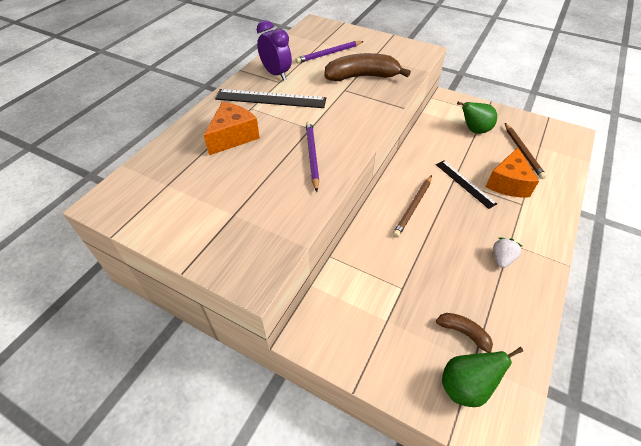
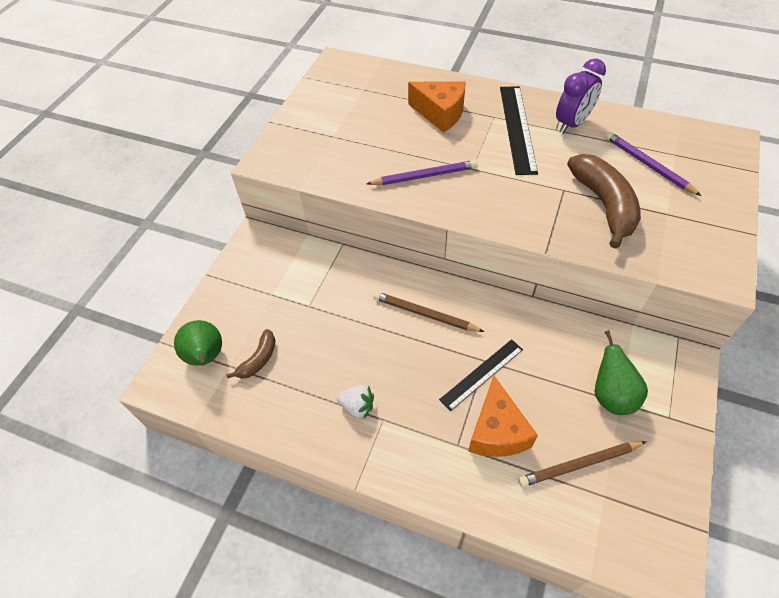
camera: 85 degrees right, 5 degrees up
(508, 183) = (496, 431): orange cheese -> orange cheese turned 105 degrees counterclockwise

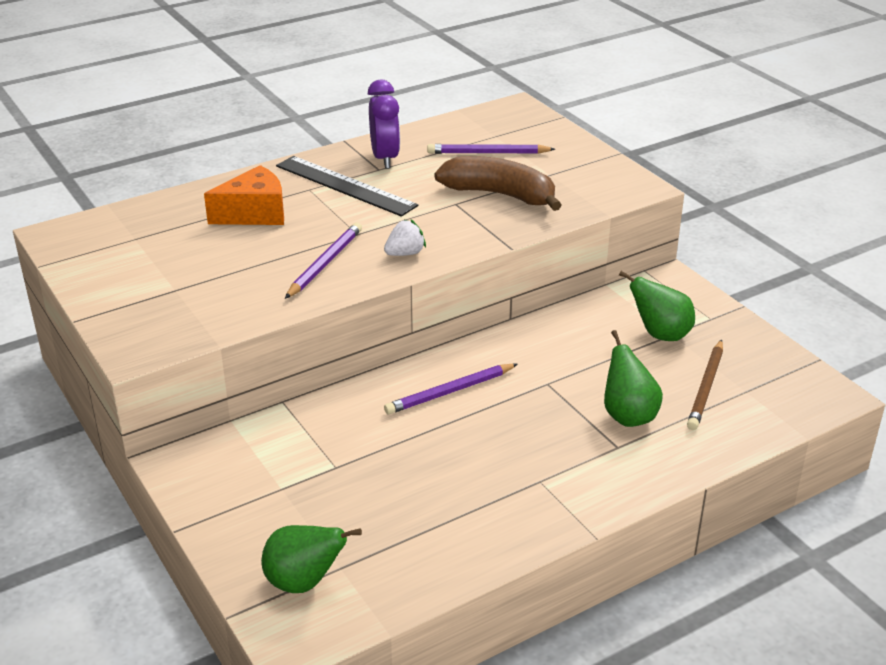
camera: 55 degrees left, 20 degrees down
(258, 359) = (360, 539): brown banana -> none
(357, 406) = (505, 491): white strawberry -> white strawberry (405, 253)
(425, 314) = (450, 392): brown pencil -> purple pencil
(482, 374) = (559, 392): black ruler -> none
(496, 431) = (628, 416): orange cheese -> green pear

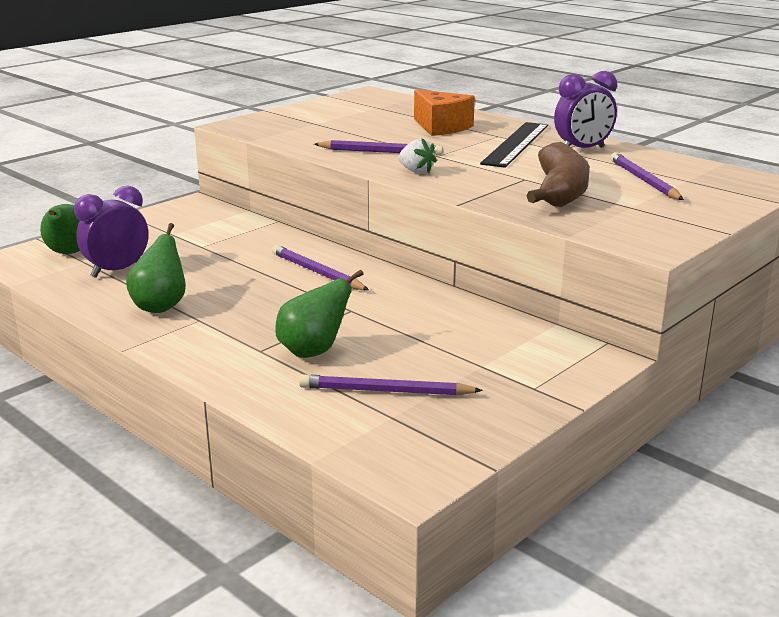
camera: 75 degrees right, 10 degrees down
(383, 538) = (117, 271): none -> purple clock
(660, 334) = (476, 359): green pear -> green pear (161, 306)
(706, 387) = (385, 391): brown pencil -> purple pencil

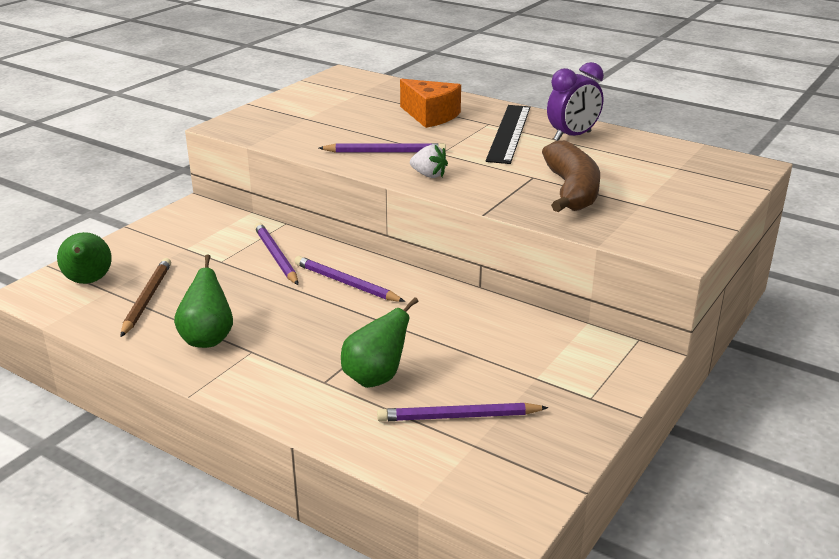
camera: 10 degrees left, 5 degrees up
(117, 271) = (147, 299): purple clock -> brown pencil
(644, 180) = (641, 171): purple pencil -> purple pencil (276, 256)

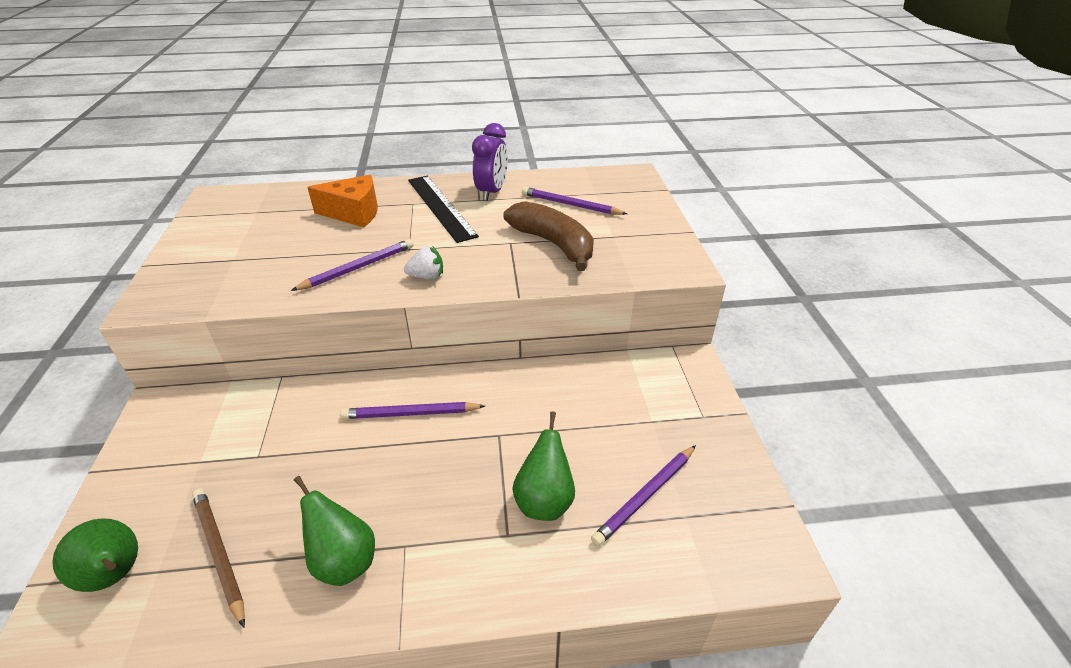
camera: 40 degrees left, 10 degrees up
(276, 256) = (312, 420): purple pencil -> purple pencil (570, 205)

